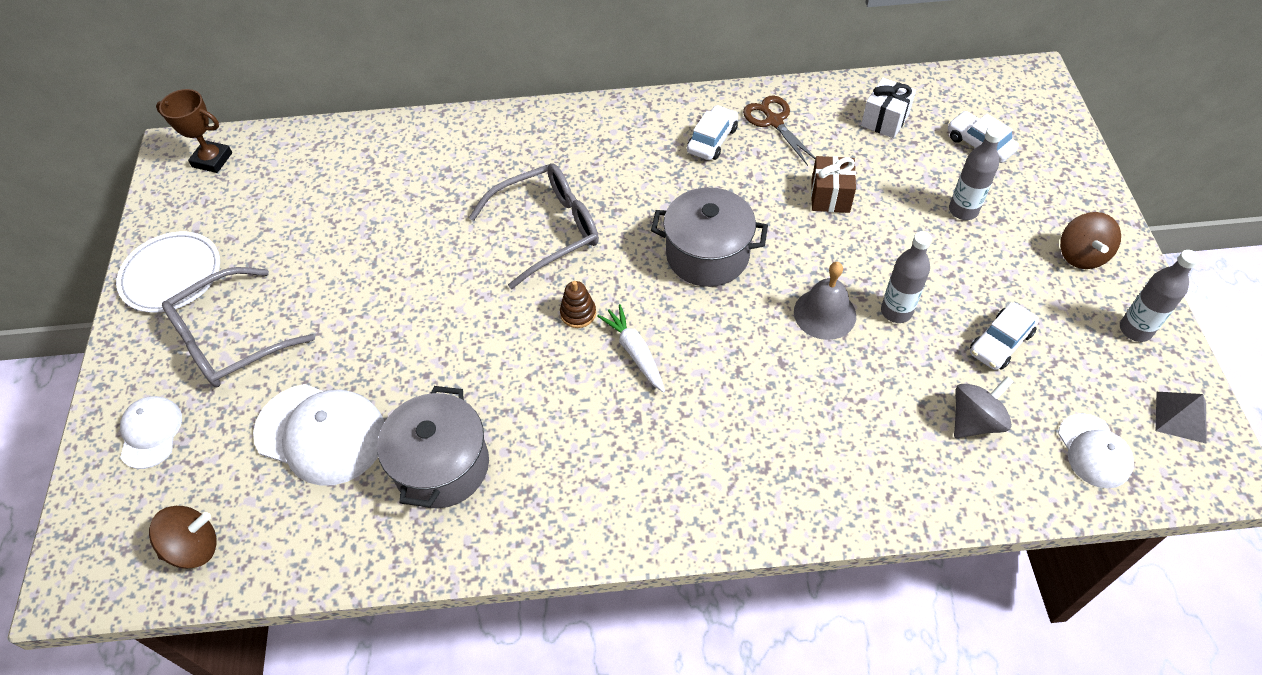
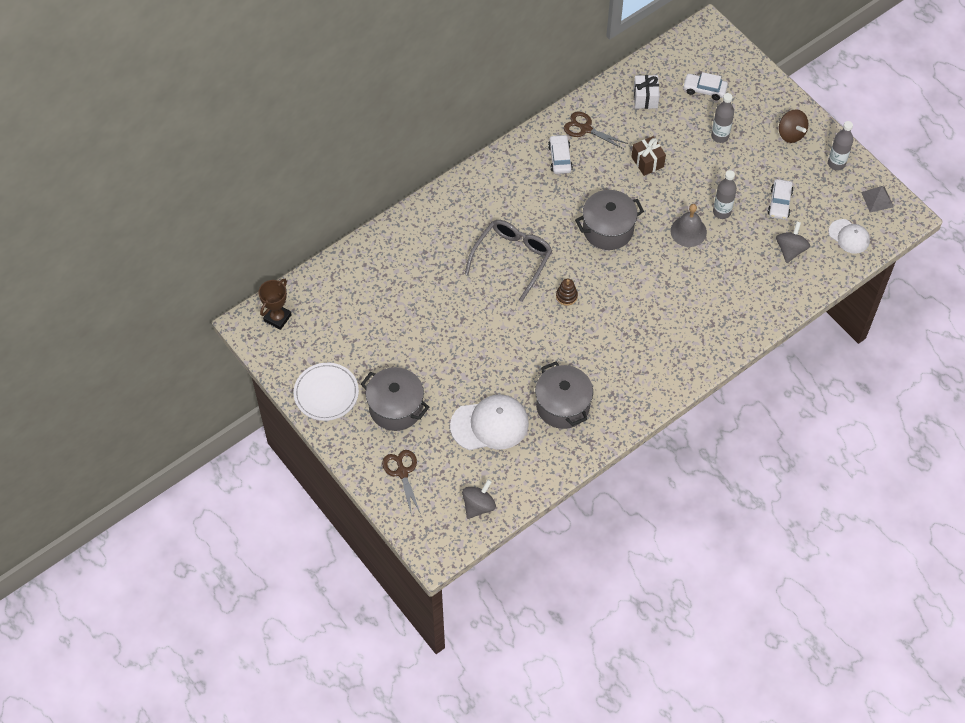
camera: 35 degrees left, 5 degrees up
(151, 433) = (402, 472): white cap -> brown scissors
(194, 547) = (478, 505): brown spinning top -> grey spinning top
(212, 160) = (277, 318): brown trophy -> brown trophy turned 45 degrees counterclockwise
(230, 340) = (396, 407): grey glasses -> grey pot
(634, 352) = (610, 301): white carrot -> none

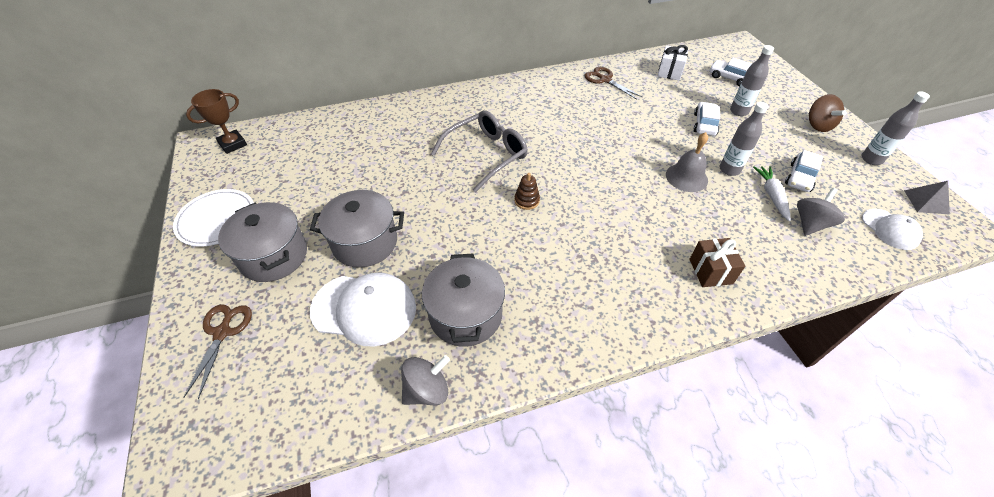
camera: 20 degrees right, 10 degrees down
(478, 505) = (280, 414): grey spinning top -> grey spinning top (427, 390)
(560, 158) = (572, 93): white car -> white car (704, 124)
(608, 229) = (597, 155): grey pot -> grey pot (365, 242)
(647, 162) = (657, 114): brown gift -> brown gift (710, 271)
(758, 230) = (771, 195): none -> white carrot

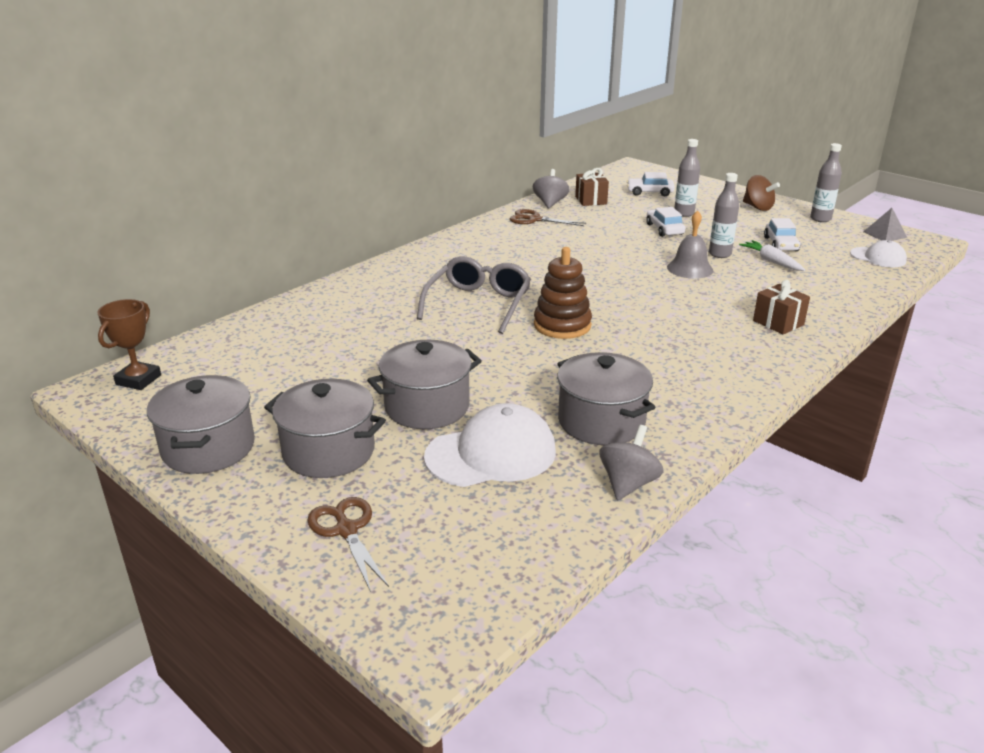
camera: 30 degrees left, 20 degrees down
(217, 220) = (208, 448): white plate -> grey pot
(526, 200) = (562, 325): brown stacking toy -> brown stacking toy, size x1.91
(669, 72) = (591, 200): white gift -> brown gift
(810, 224) = (819, 270): grey spinning top -> grey spinning top (550, 203)

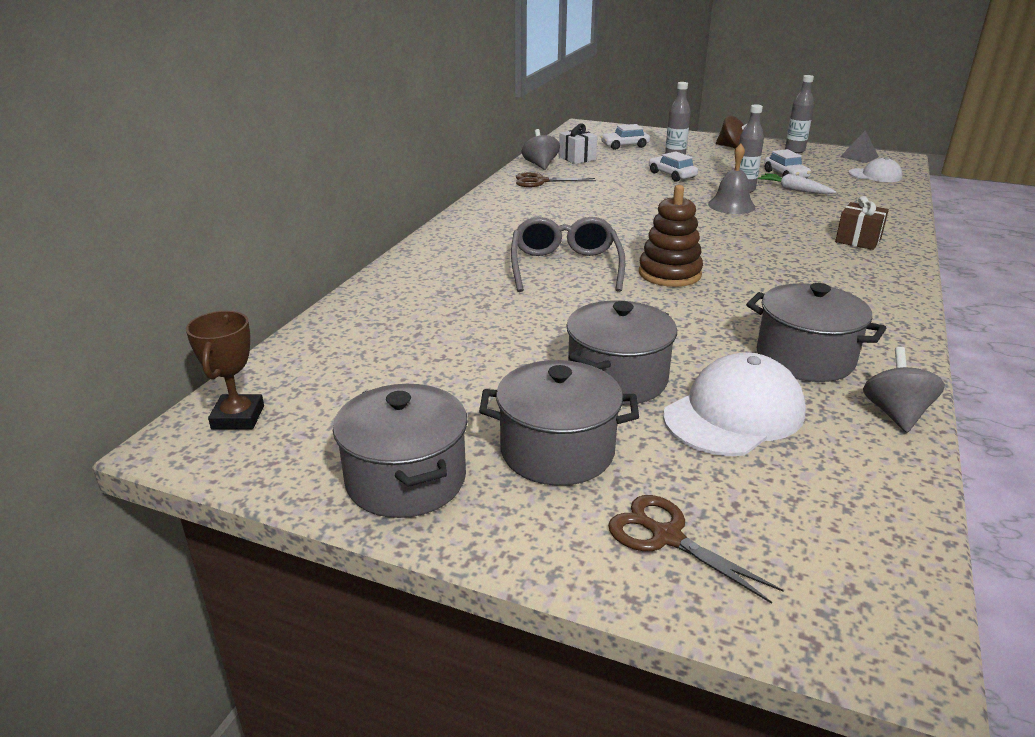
camera: 20 degrees left, 0 degrees up
(591, 200) = (577, 158): brown gift -> white gift

